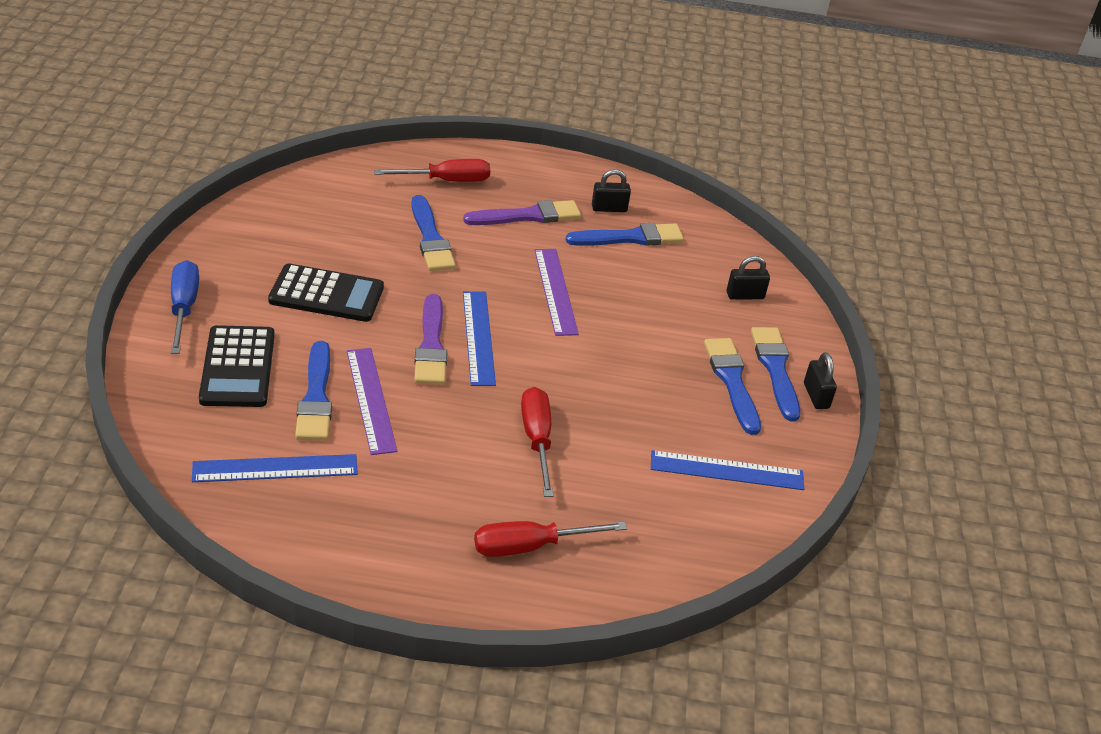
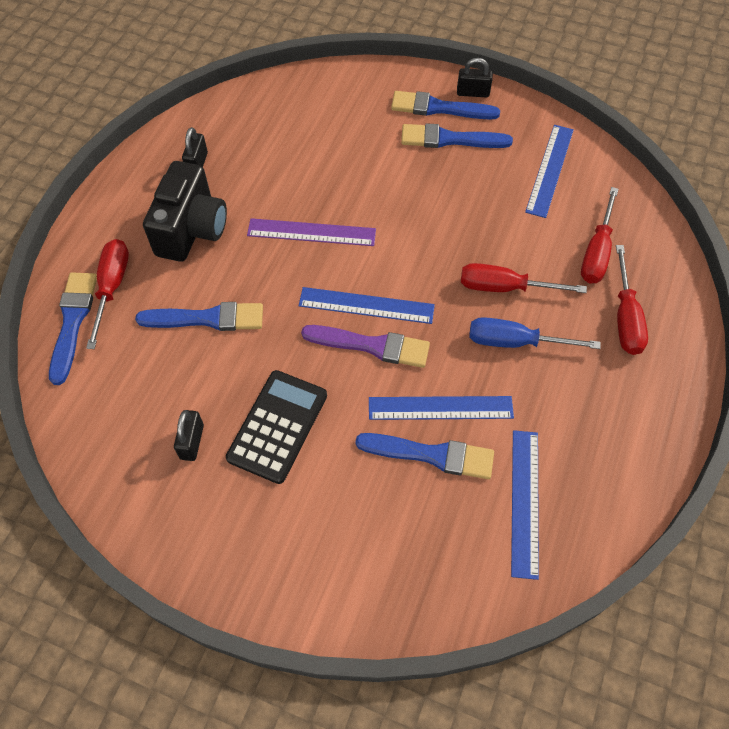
camera: 70 degrees left, 20 degrees up
(184, 307) = (272, 571): blue screwdriver -> blue screwdriver (515, 342)
(237, 367) = (378, 523): black calculator -> none
(371, 400) = (440, 408): purple ruler -> blue ruler
(528, 216) = (192, 230): purple brush -> black camera
(618, 518) = (596, 252): none -> red screwdriver
(630, 238) = (246, 159): blue brush -> blue brush (73, 321)
(745, 295) = (344, 101): black padlock -> black padlock (192, 442)

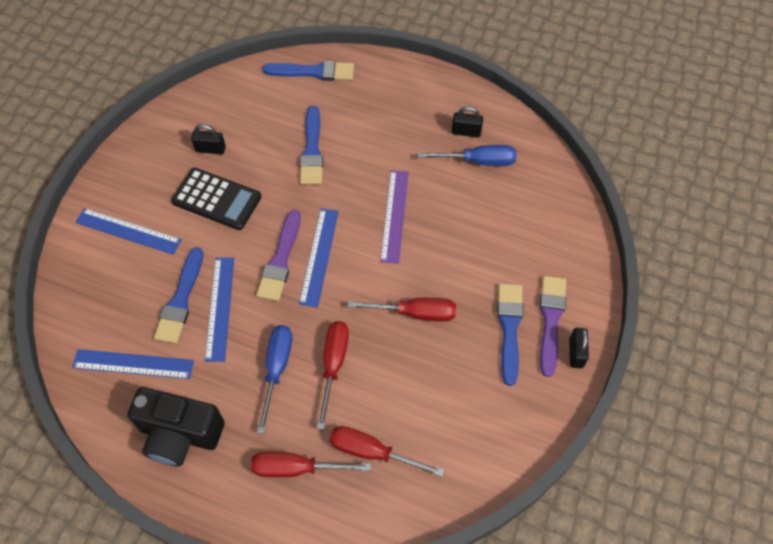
camera: 90 degrees right, 0 degrees up
(112, 287) = (342, 90): red screwdriver -> red screwdriver (415, 313)
(192, 230) = (396, 134): black camera -> black camera (180, 434)
(241, 154) = (478, 161): none -> blue screwdriver
(439, 108) = (551, 320): blue brush -> purple brush
(550, 170) = (474, 419): blue ruler -> blue ruler (128, 231)

